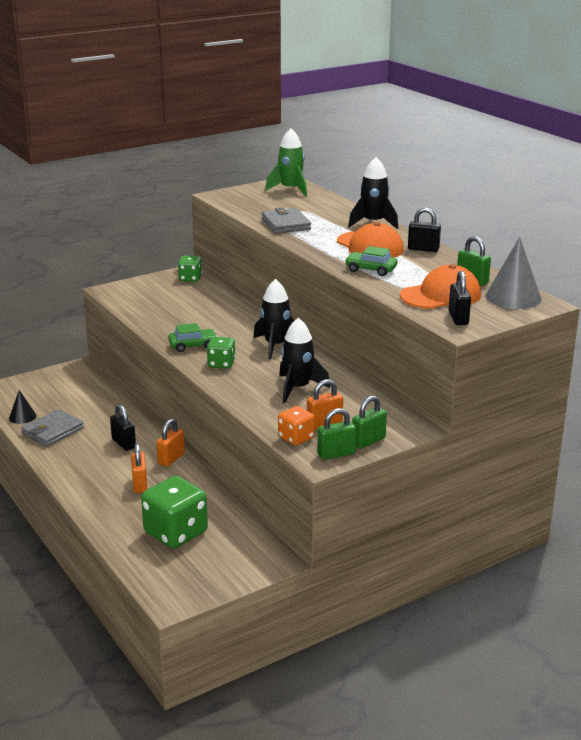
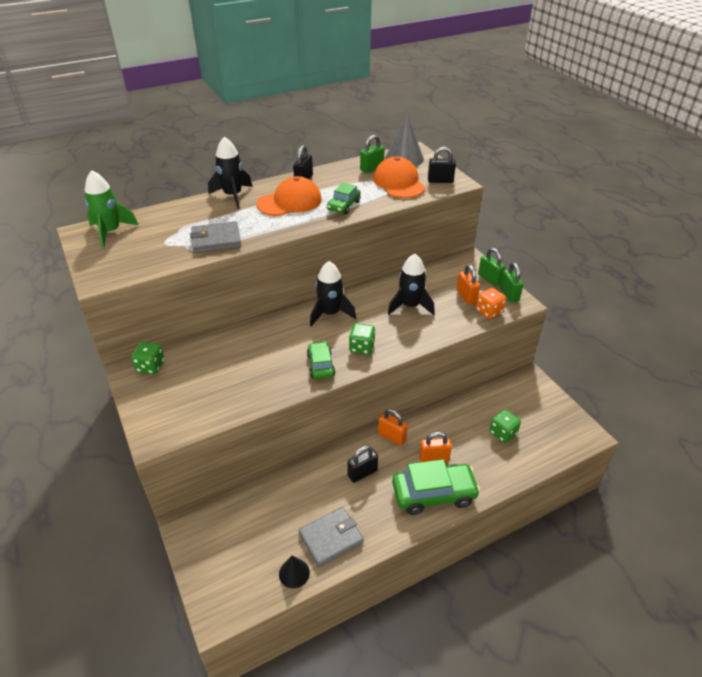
camera: 85 degrees left, 15 degrees up
(53, 431) = (331, 538): grey wallet -> grey wallet turned 75 degrees counterclockwise
(93, 484) = (434, 494): none -> green car
(176, 533) = (503, 433): green dice -> green dice, size x0.55

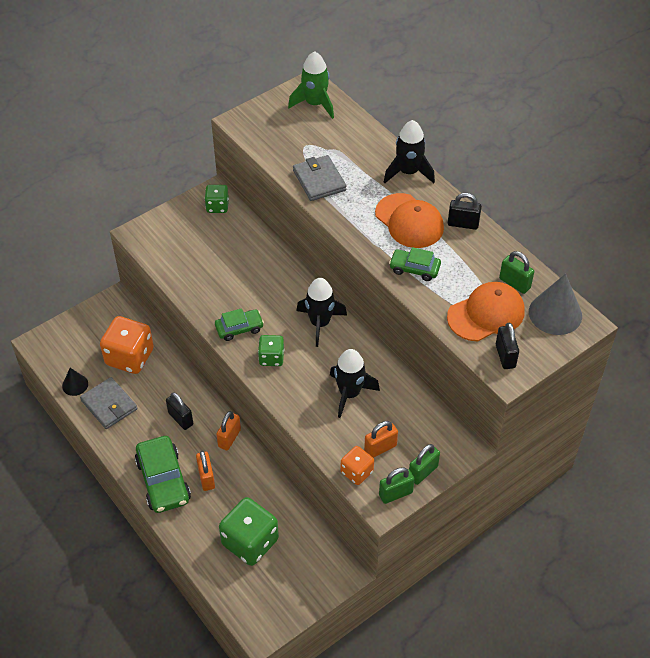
camera: 80 degrees right, 10 degrees up
(271, 513) = (129, 357): none -> orange dice
(503, 433) = (250, 542): green dice -> green dice, size x1.81

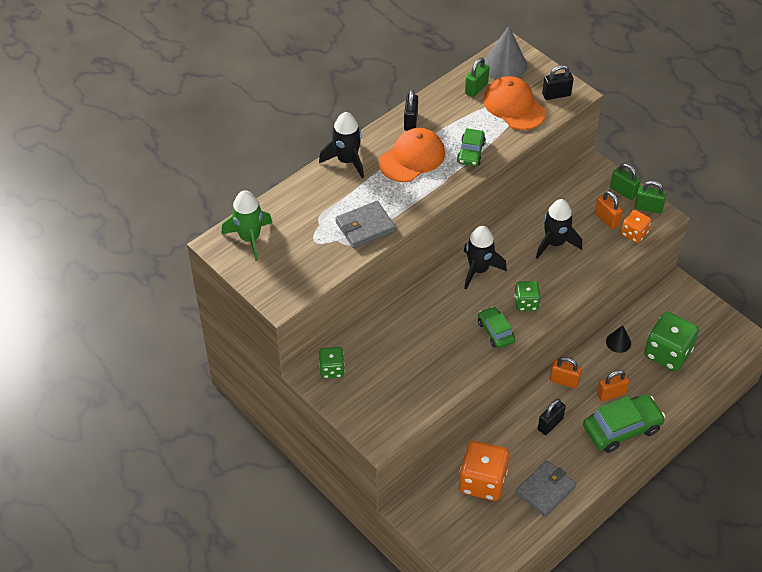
camera: 95 degrees left, 0 degrees up
(75, 385) = (526, 527): black cone -> black cone (618, 342)
(395, 494) = (648, 208): green padlock -> green padlock turned 45 degrees counterclockwise

